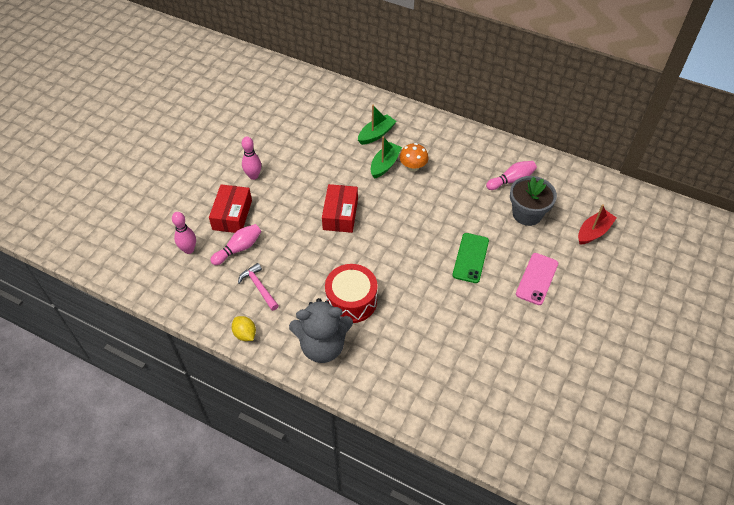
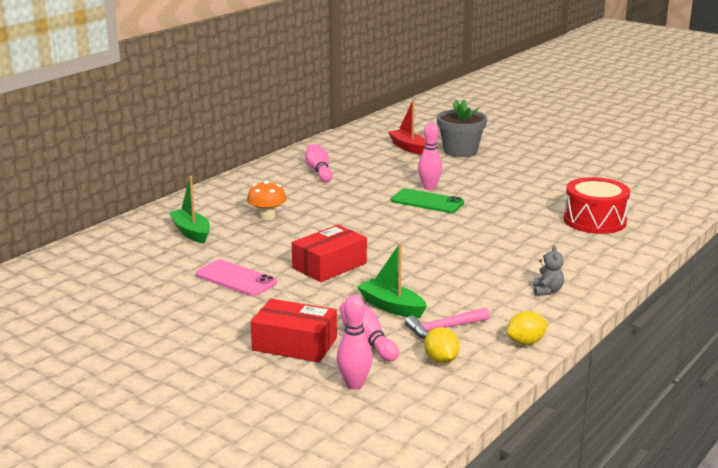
camera: 80 degrees left, 30 degrees down
(218, 289) = (441, 360): none -> yellow lemon
(253, 176) = (219, 323): pink bowling pin -> pink bowling pin (429, 187)
(323, 346) = (547, 291): grey teddy bear -> grey teddy bear, size x0.41
(340, 214) = (329, 265): red box -> red box turned 60 degrees counterclockwise
(351, 301) = (478, 269): red drum -> red drum (594, 221)
(385, 165) = (253, 232): green boat -> green boat (391, 307)
(527, 214) = (372, 170): grey flower pot -> grey flower pot (460, 151)
(537, 279) = (464, 176): pink phone -> pink phone (236, 279)

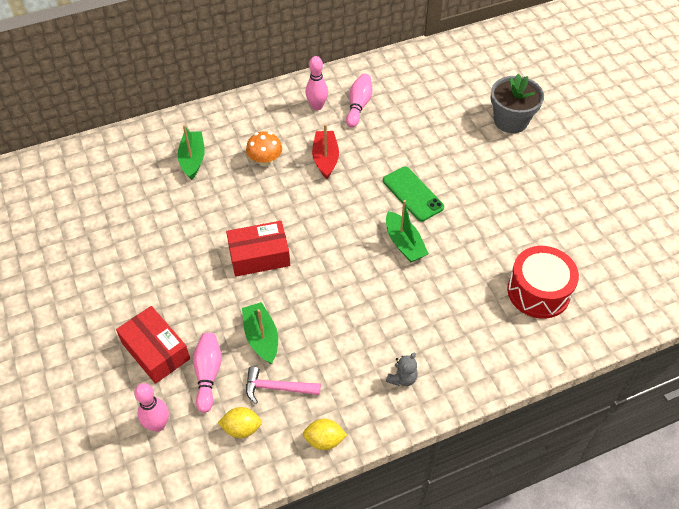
camera: 30 degrees right, 30 degrees up
(236, 279) = (178, 241): pink phone -> none
(408, 148) = (467, 96): red boat -> red boat (325, 159)
(429, 187) = (433, 171): pink bowling pin -> pink bowling pin (317, 106)
(441, 360) = (241, 428): yellow lemon -> yellow lemon turned 75 degrees clockwise
(454, 226) = (404, 243): none -> green boat

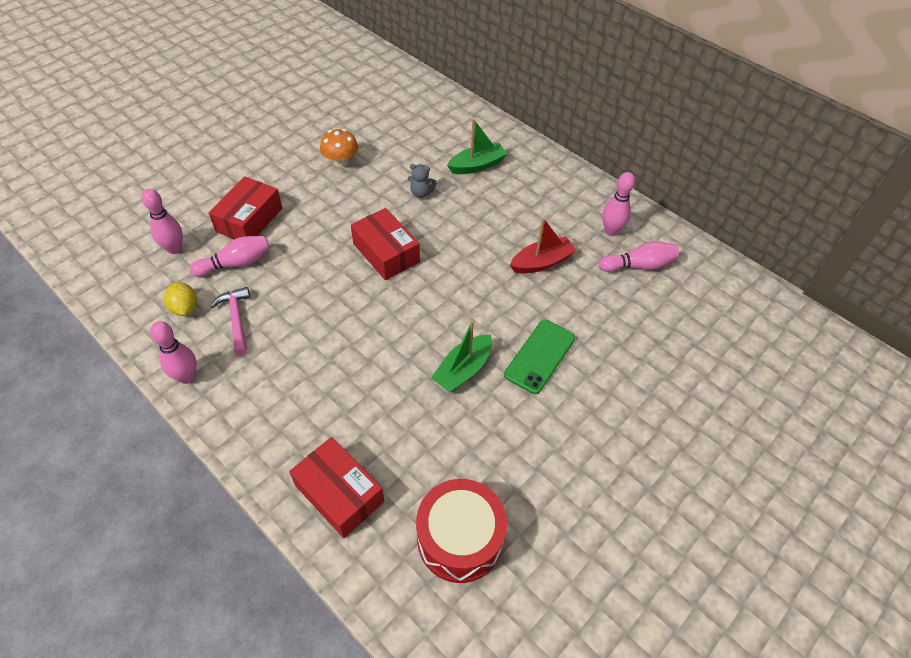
camera: 65 degrees right, 0 degrees up
(261, 337) = (290, 288): green boat -> none
(265, 161) = (508, 216): orange mushroom -> orange mushroom (341, 162)
(324, 440) = (187, 377): yellow lemon -> pink bowling pin
(402, 378) = (280, 423): grey teddy bear -> grey teddy bear (421, 193)
(479, 354) = (339, 493): none -> red box
(510, 121) = (729, 428): grey flower pot -> none

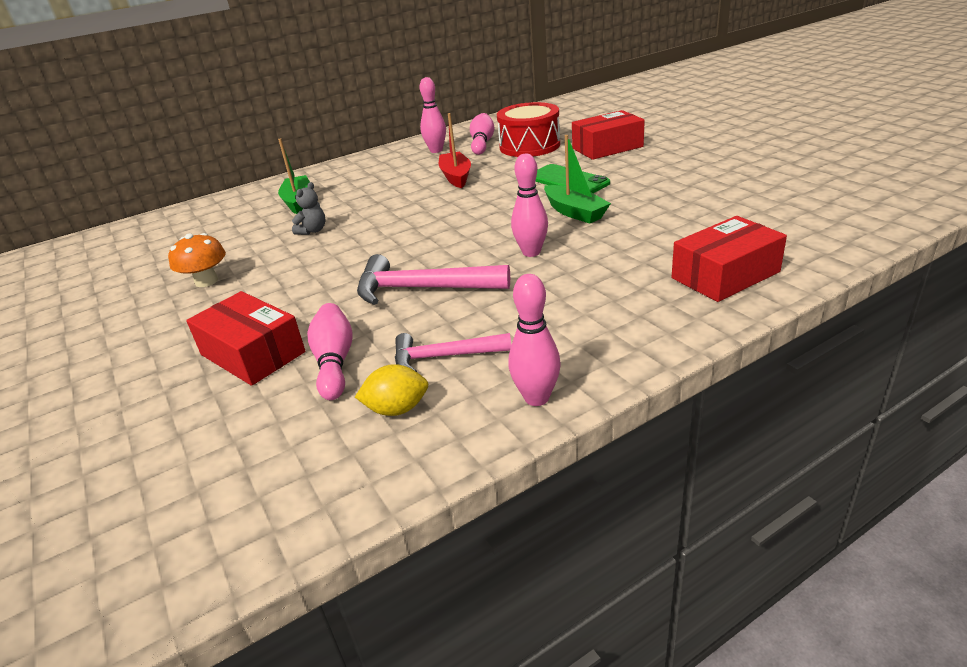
camera: 70 degrees left, 20 degrees down
(174, 249) = (256, 430): pink bowling pin -> pink bowling pin (531, 252)
(325, 287) = (423, 289): none -> pink hammer
(386, 253) = (392, 251): red box -> red box (607, 147)
(460, 538) = (766, 216): red drum -> red drum (529, 146)

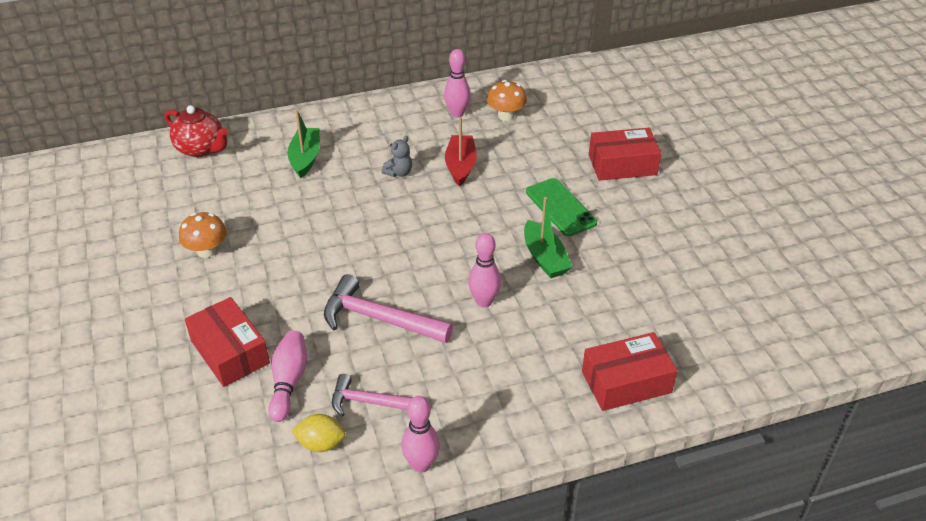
camera: 10 degrees right, 10 degrees up
(187, 217) = (201, 149): none -> red teapot
(313, 231) = (308, 208): grey teddy bear -> grey teddy bear (399, 172)
(482, 143) = (506, 115): pink bowling pin -> orange mushroom
(529, 146) = (550, 136): red drum -> none

